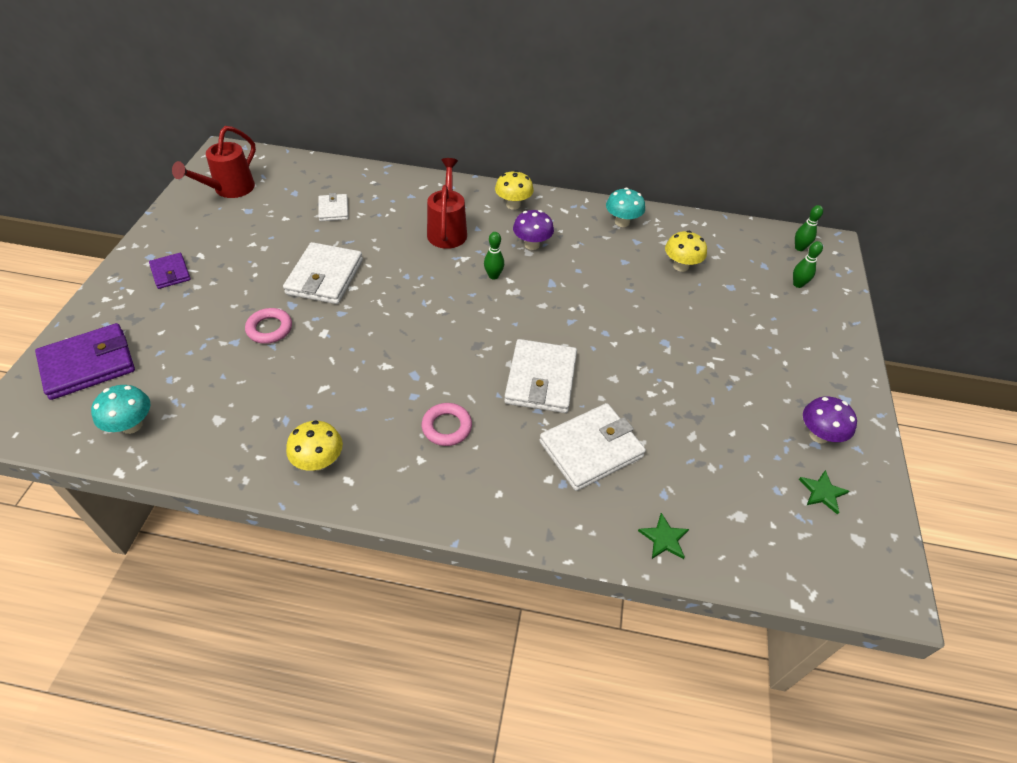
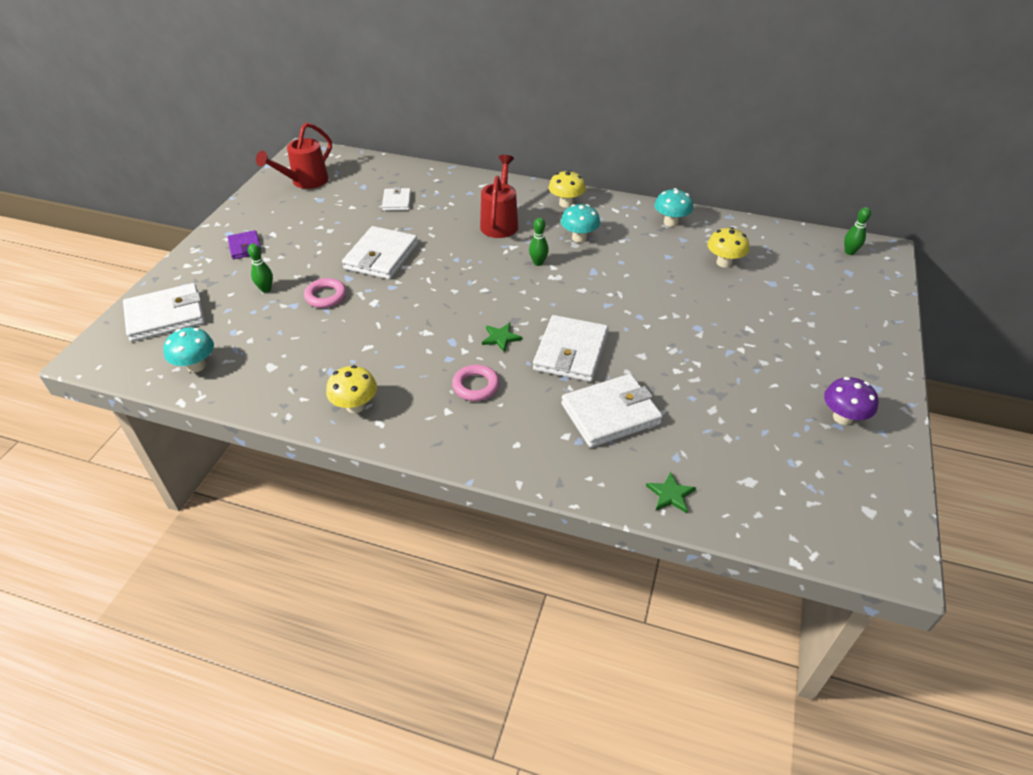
camera: 10 degrees right, 5 degrees down
(88, 364) = (165, 316): purple wallet -> white wallet
(532, 244) = (579, 238): purple mushroom -> turquoise mushroom
(798, 284) = (842, 284): green bowling pin -> green bowling pin (266, 289)
(822, 492) = (838, 468): green star -> green star (500, 338)

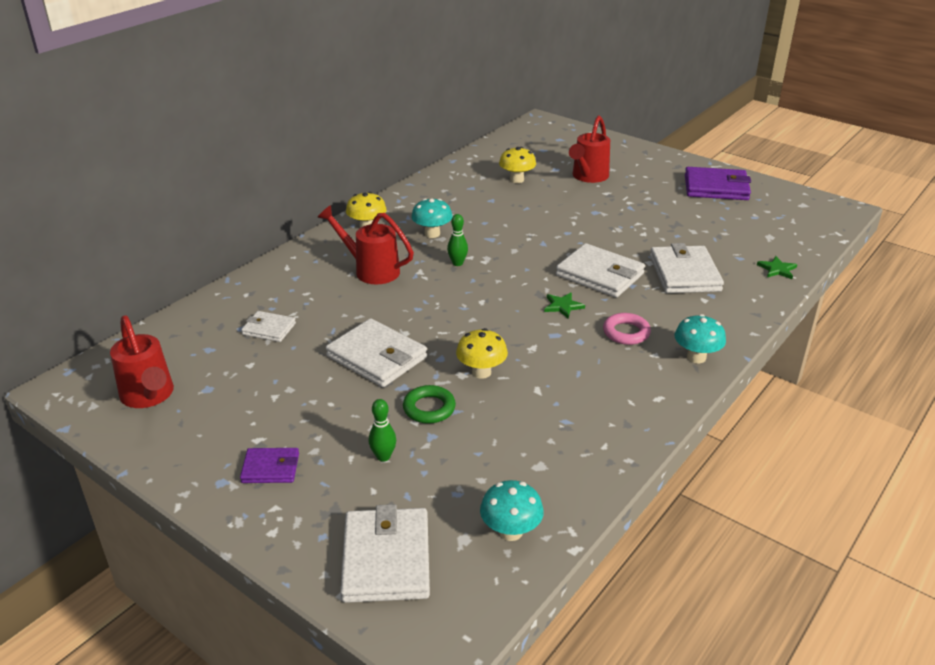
camera: 70 degrees left, 10 degrees down
(326, 296) = (429, 408): pink ring -> green ring
(355, 406) = (629, 410): yellow mushroom -> yellow mushroom (481, 372)
(671, 222) = (441, 186): turquoise mushroom -> turquoise mushroom (696, 357)
(775, 309) = (588, 177): none -> red watering can
(842, 417) = (716, 188): purple mushroom -> purple wallet
(849, 252) = (535, 132): green bowling pin -> none

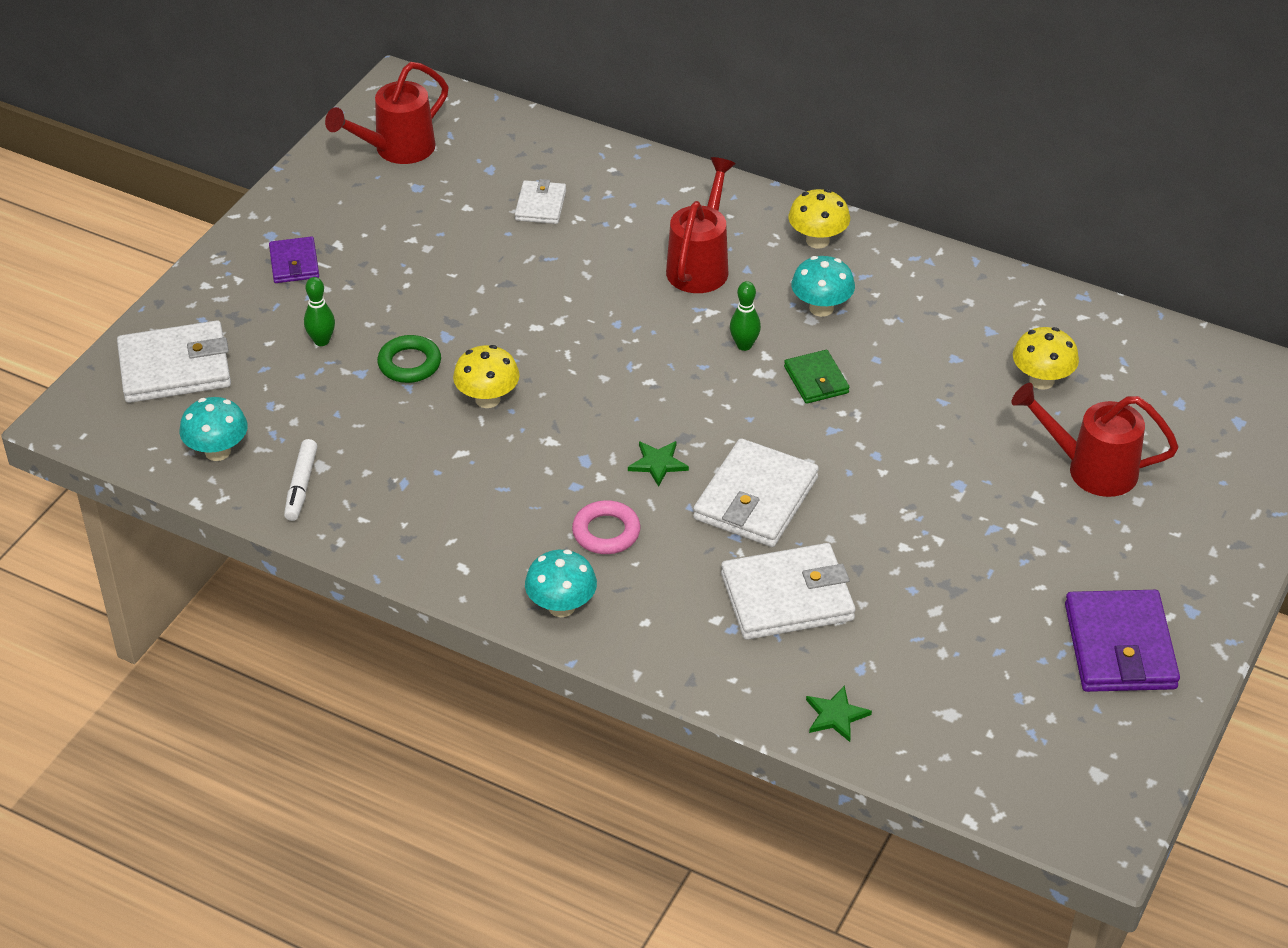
camera: 80 degrees right, 10 degrees up
(377, 357) = (501, 305): white wallet -> none
(497, 243) = (816, 380): none -> green wallet
(562, 479) = (301, 485): none -> white marker

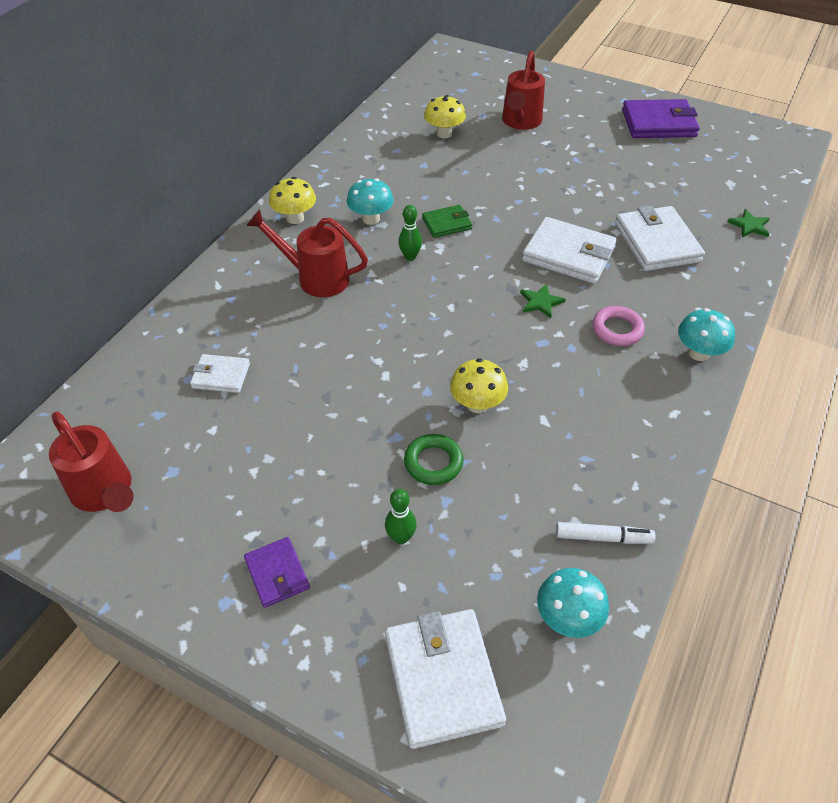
camera: 90 degrees left, 5 degrees up
(294, 263) = (277, 574): purple wallet -> purple wallet turned 75 degrees clockwise

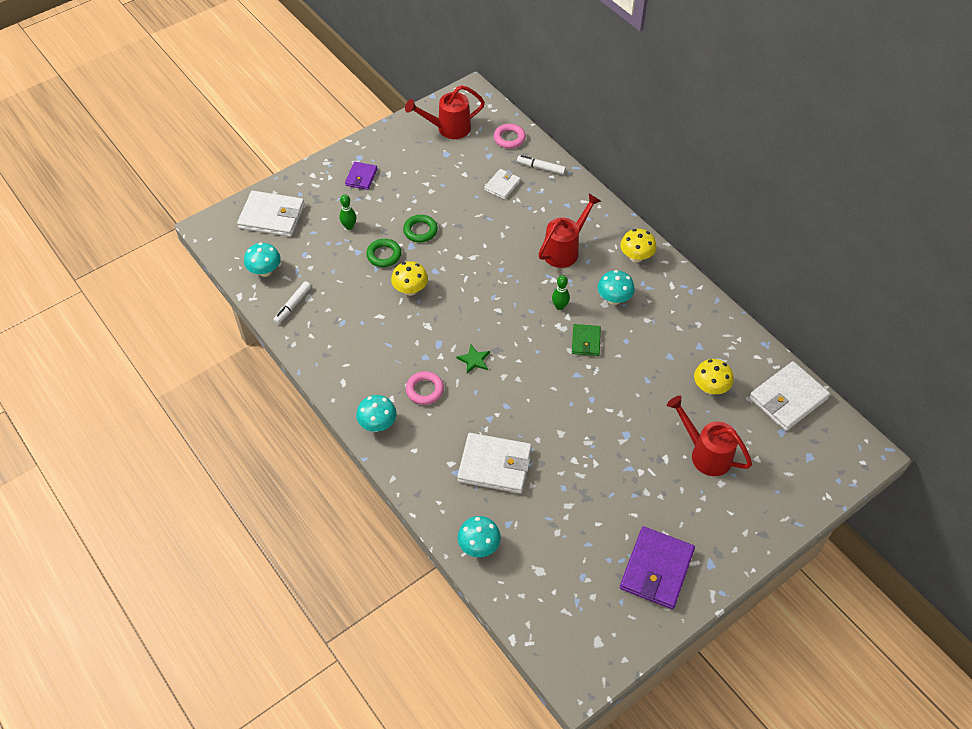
camera: 115 degrees right, 5 degrees up
(109, 402) = (509, 138): none -> pink ring
(166, 345) = (541, 168): none -> white marker
(277, 574) = (361, 177): purple wallet -> purple wallet turned 75 degrees counterclockwise
(360, 437) = (420, 231): none -> green ring
(568, 254) = (512, 400): white wallet -> white wallet (788, 398)
(749, 225) = (479, 546): green star -> turquoise mushroom

